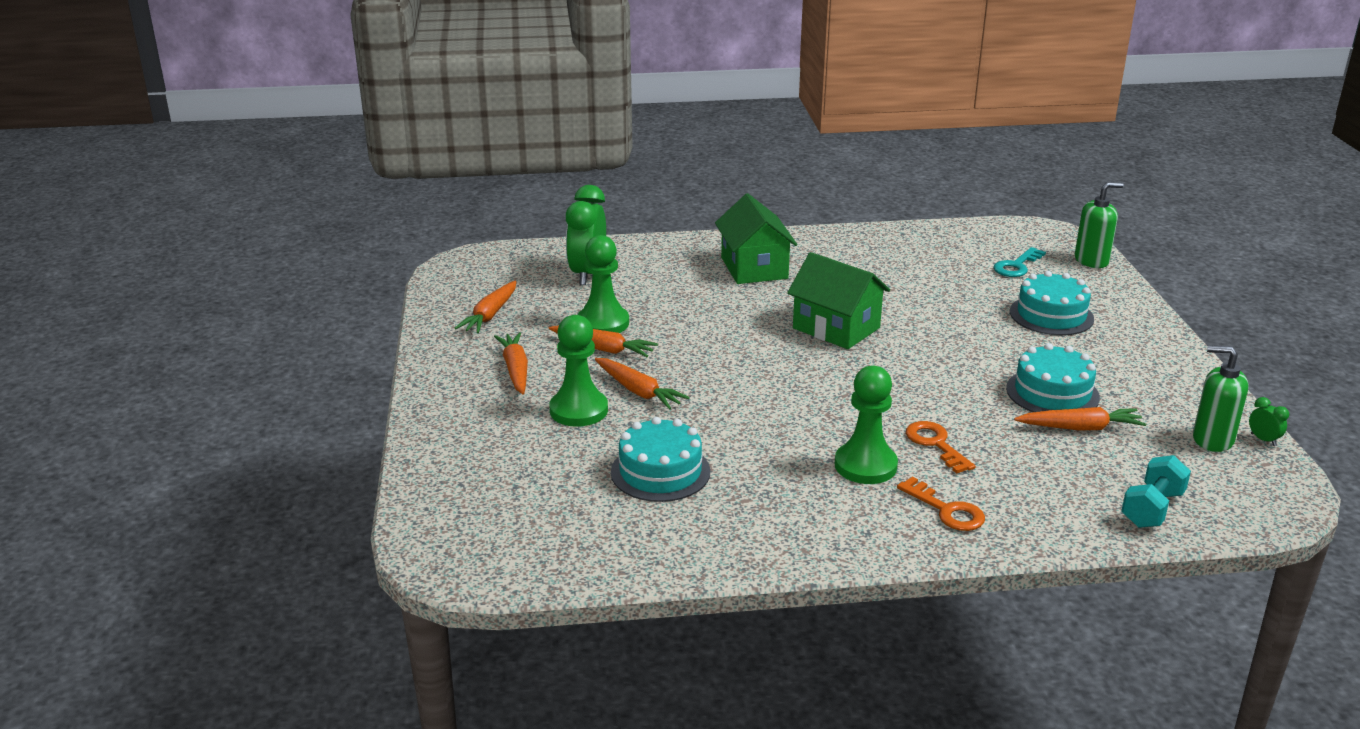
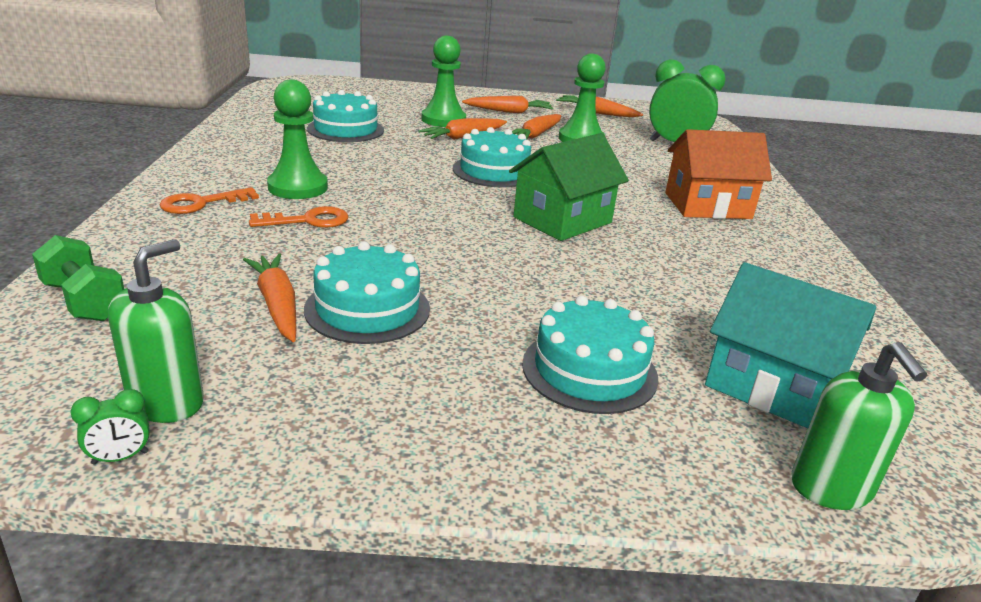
camera: 95 degrees right, 0 degrees up
(740, 365) = (494, 171): none -> turquoise cake
(754, 268) = (707, 206): green house -> orange house
(1016, 266) = (772, 386): turquoise key -> turquoise house
(1080, 428) = (277, 305): orange carrot -> orange carrot turned 150 degrees clockwise
(1152, 509) = (84, 301): turquoise dumbbell -> green dumbbell

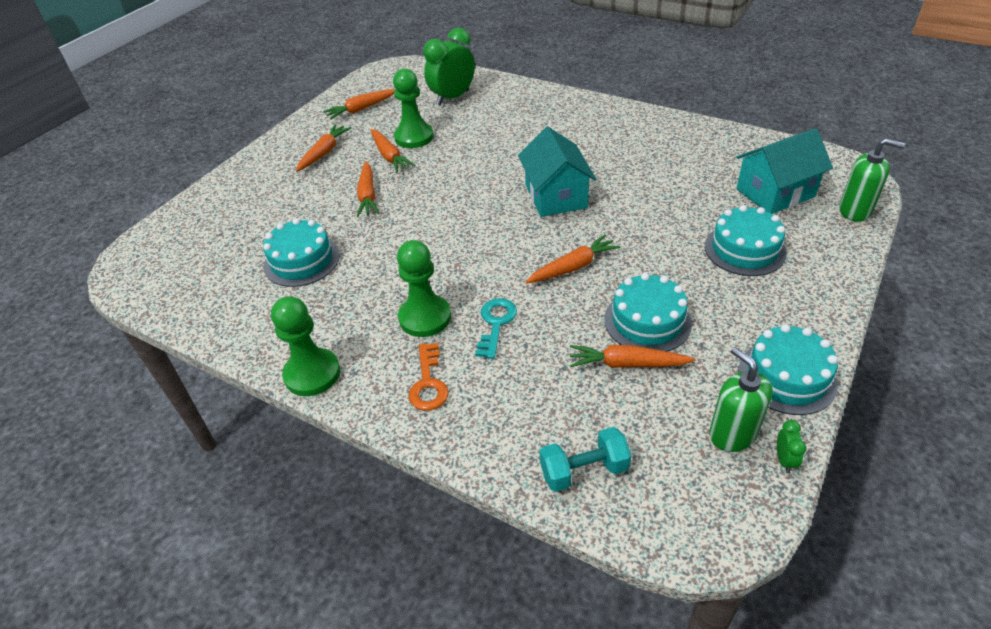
camera: 55 degrees left, 15 degrees up
(84, 301) = (584, 471): green dumbbell -> turquoise dumbbell
(308, 220) = (495, 324): orange key -> turquoise key
(437, 248) = (573, 267): none -> orange carrot
(443, 120) = (318, 195): green pawn -> green pawn (312, 374)
(494, 171) = (452, 201): turquoise cake -> turquoise cake (787, 376)
(562, 220) = (555, 196): green house -> turquoise house
(707, 206) = (564, 127): orange house -> none

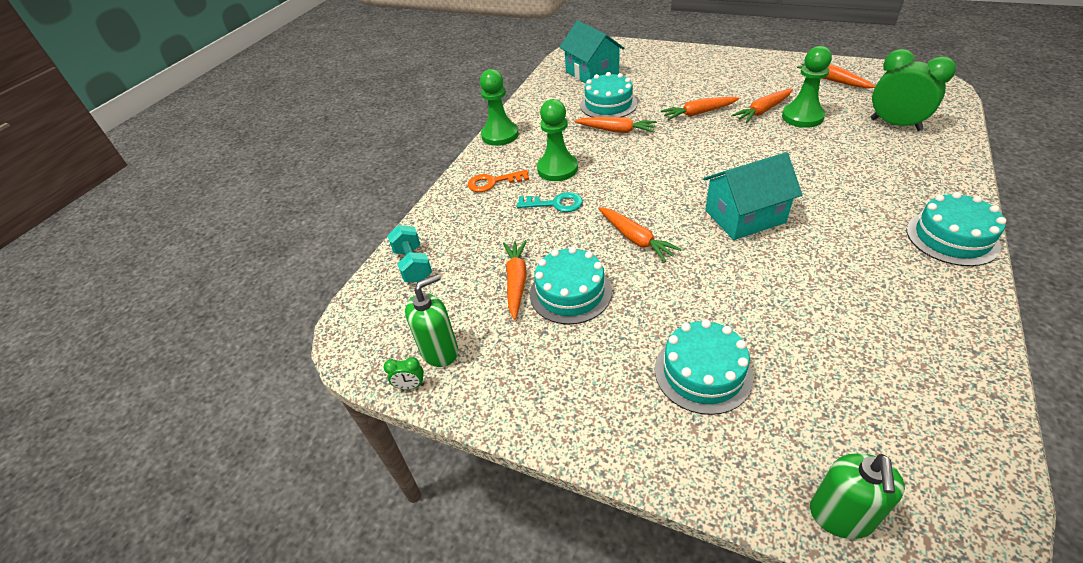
camera: 85 degrees right, 0 degrees up
(324, 153) = (750, 80): orange carrot -> orange carrot (616, 130)
(775, 193) = (843, 414): turquoise house -> turquoise house (592, 73)
(787, 376) = (505, 397): turquoise cake -> turquoise cake (952, 237)

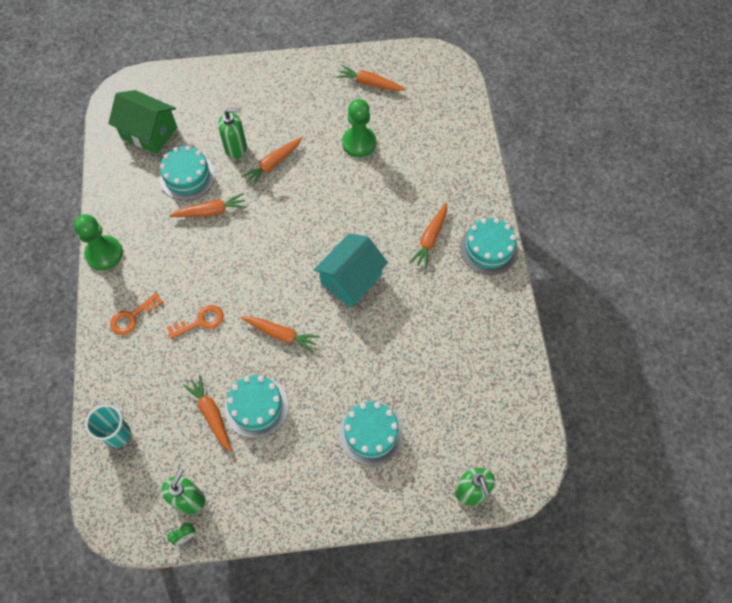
camera: 35 degrees left, 20 degrees up
(413, 265) = (118, 434): turquoise dumbbell -> turquoise cup
(555, 204) = (200, 321): turquoise key -> orange key
(557, 169) = (181, 279): green pawn -> none
(592, 73) = (149, 132): turquoise house -> green house
(666, 96) = (236, 148): none -> green soap dispenser
(762, 111) = (325, 144): orange carrot -> orange carrot (430, 239)
(895, 124) = (430, 131): green clock -> none

